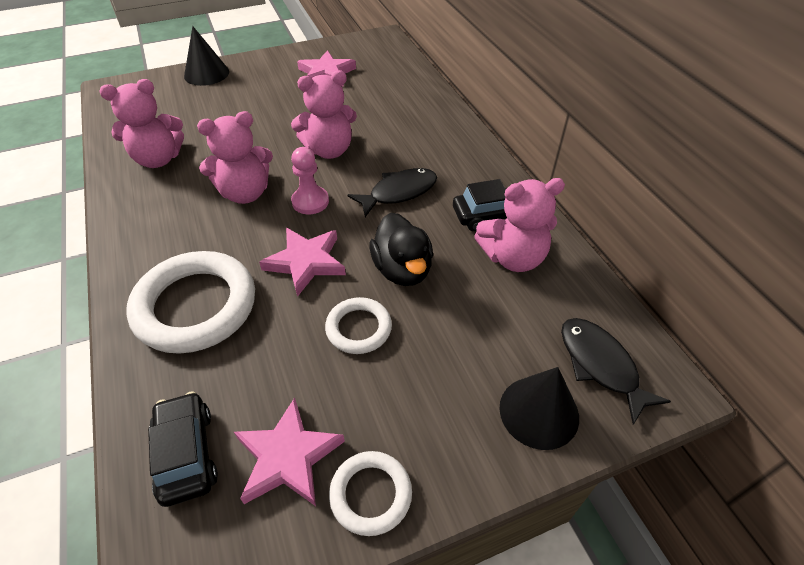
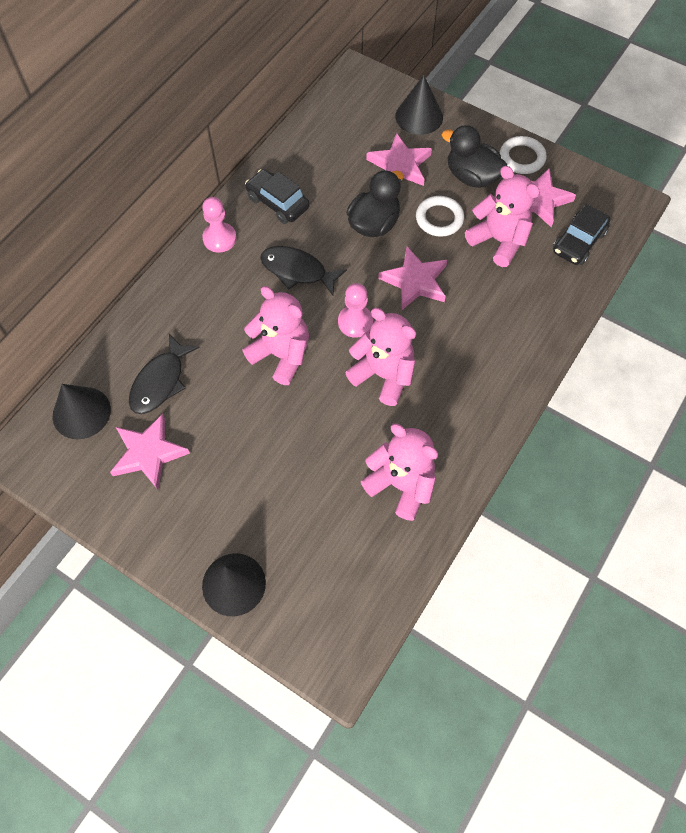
camera: 125 degrees left, 15 degrees up
(195, 306) = (503, 315): white ring -> none
(386, 61) = (81, 412): none -> black cone
(389, 403) = (471, 177): none -> black duck
(466, 338) = (399, 165): none -> pink star
(478, 164) = (219, 238): none -> pink pawn
(513, 257) = (312, 172): pink teddy bear -> pink teddy bear (498, 241)
(600, 365) = (366, 103): black fish -> black fish (160, 382)

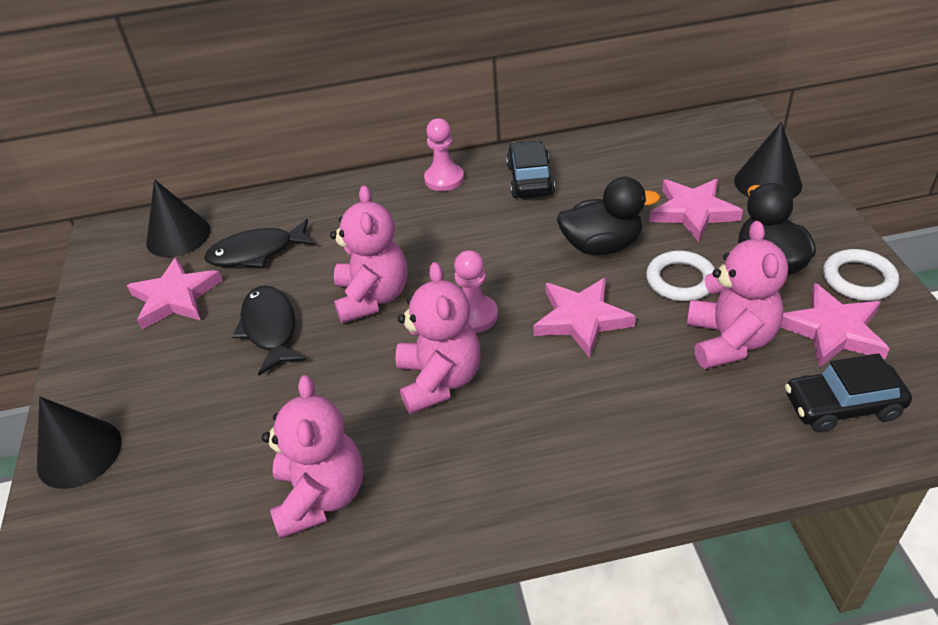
camera: 50 degrees right, 20 degrees down
(297, 271) = (477, 241): black fish -> black fish (270, 328)

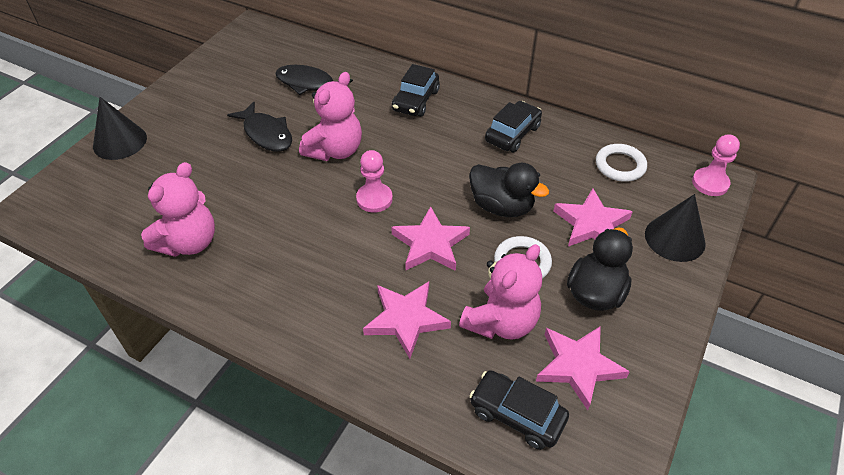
camera: 35 degrees right, 5 degrees up
(175, 297) = (243, 85): pink star -> pink star (406, 319)
(178, 236) = (283, 49): black cone -> none
(270, 328) = (266, 134): black fish -> black fish turned 120 degrees clockwise
(398, 203) = (416, 100): none -> black car
(439, 380) = (312, 223): pink teddy bear -> none
(444, 179) = (461, 101): pink pawn -> pink pawn (710, 183)
(858, 279) = (646, 348): white ring -> white ring (620, 165)

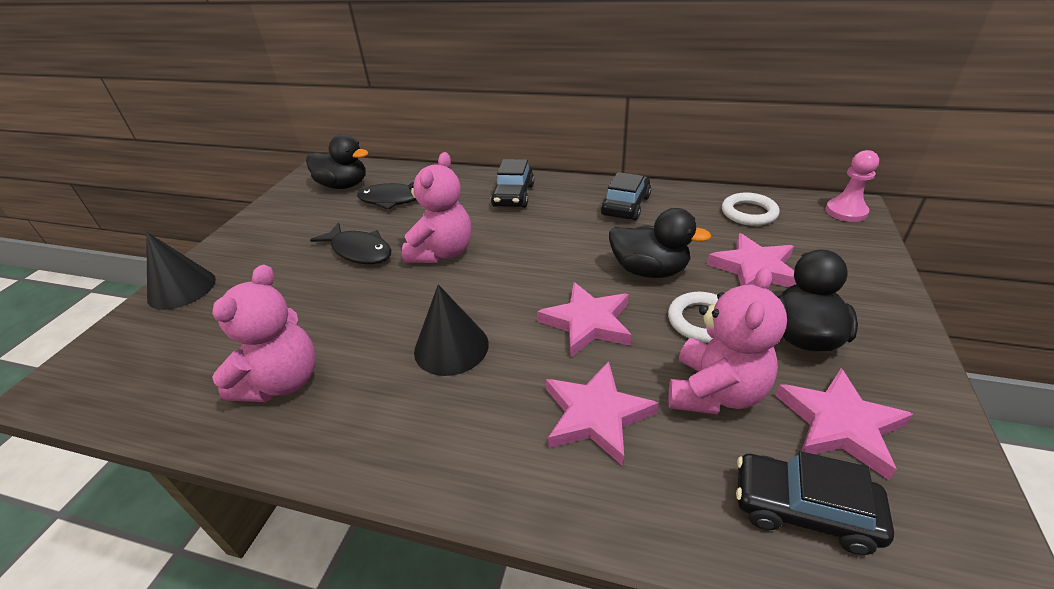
camera: 10 degrees left, 10 degrees down
(266, 56) = (343, 185): none -> black duck
(374, 199) = (503, 290): pink pawn -> none
(674, 238) = (848, 265): black cone -> black cone (451, 347)

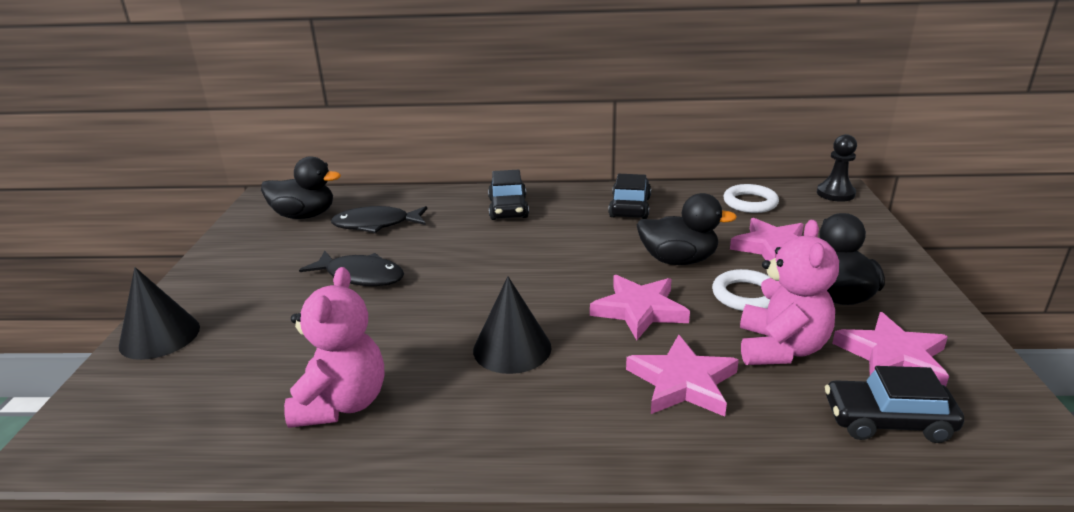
camera: 15 degrees left, 10 degrees down
(442, 252) = (457, 267): pink teddy bear -> none
(846, 211) = (835, 193): pink pawn -> black pawn

